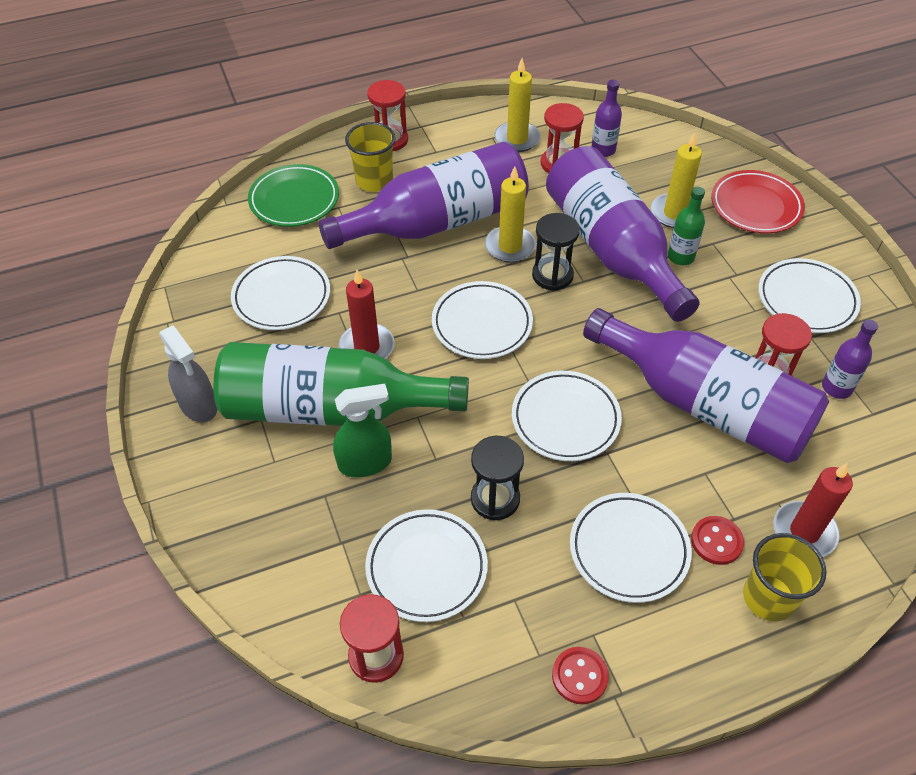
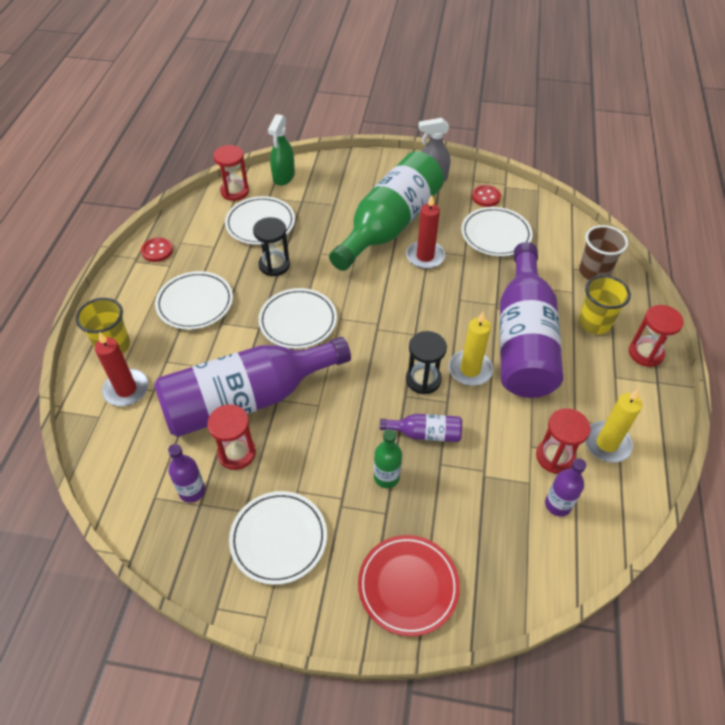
camera: 120 degrees right, 0 degrees up
(294, 200) = (594, 271): green plate -> brown cup
(365, 462) = (341, 225): green spray bottle -> green spray bottle (283, 177)
(482, 324) = (405, 318): white plate -> none
(612, 250) = (425, 433): purple bottle -> purple bottle, size x0.41
(674, 213) = (439, 508): yellow candle -> none
(716, 541) = (162, 344): red button -> red button (486, 197)

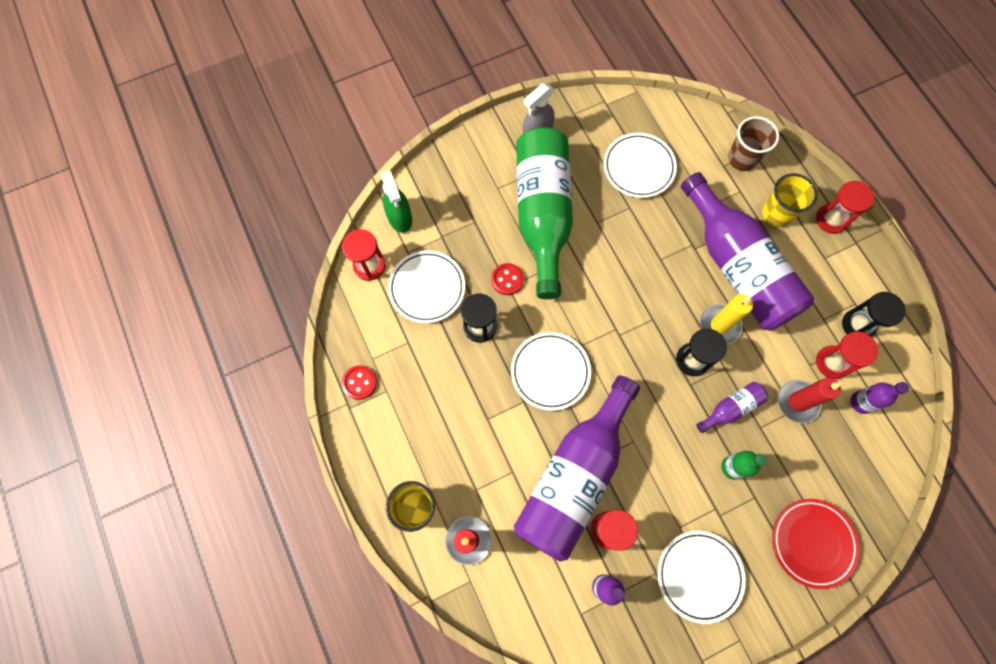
camera: 35 degrees left, 20 degrees up
(195, 303) = (447, 415): white plate -> none
(425, 256) = (599, 231): red candle -> red candle (797, 402)
(486, 197) = (599, 128): red button -> red button (507, 280)
(607, 443) = (858, 325): yellow candle -> black hourglass

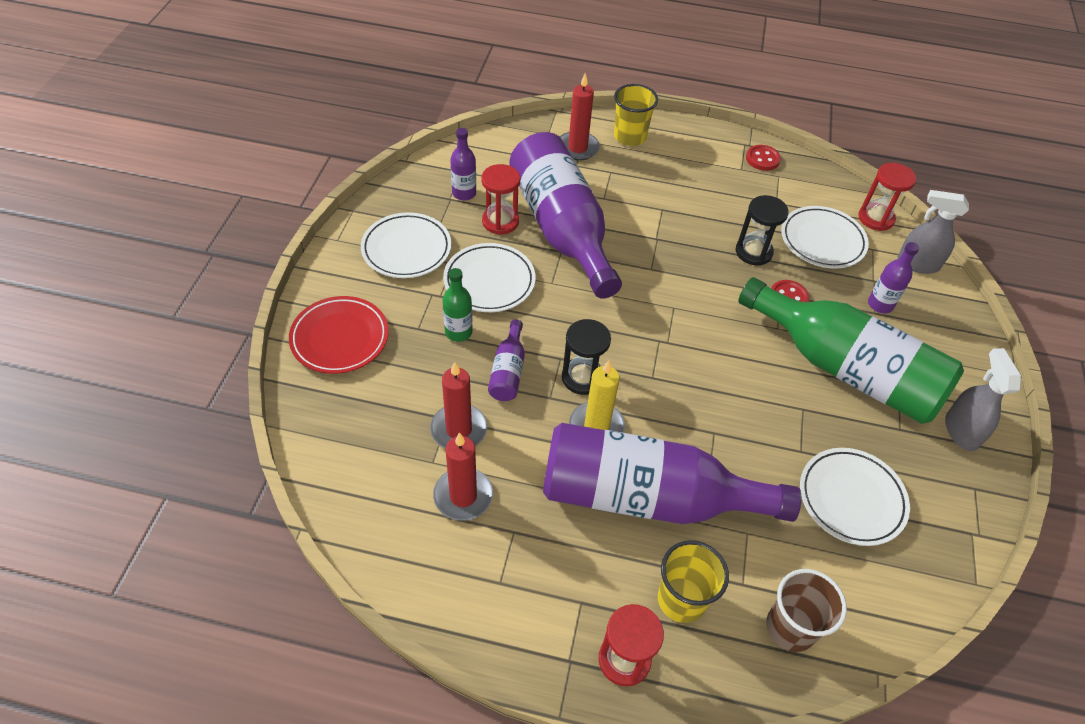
camera: 125 degrees right, 20 degrees down
(400, 218) = (917, 264): green spray bottle -> grey spray bottle
(550, 372) = (667, 270): white plate -> white plate (489, 281)
(832, 362) = (463, 496): red hourglass -> red candle
(858, 325) = (475, 561): black hourglass -> none
(861, 402) = (400, 485): purple bottle -> purple bottle (880, 304)

